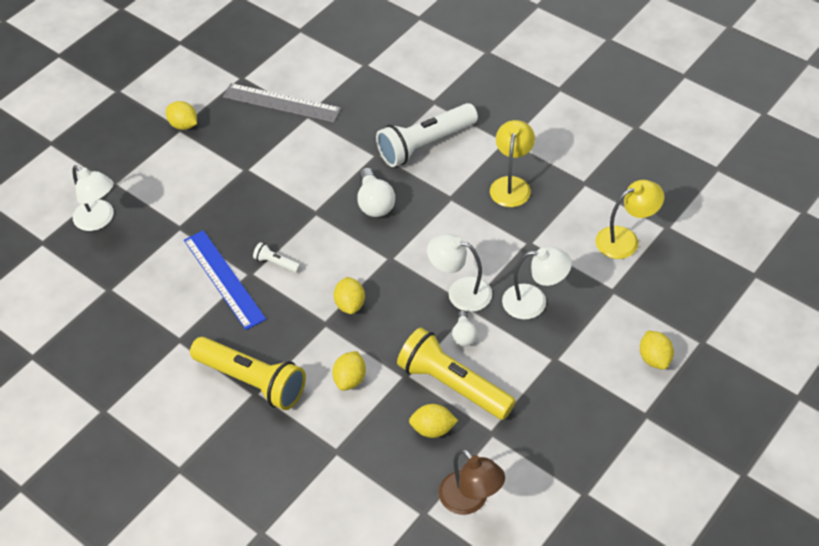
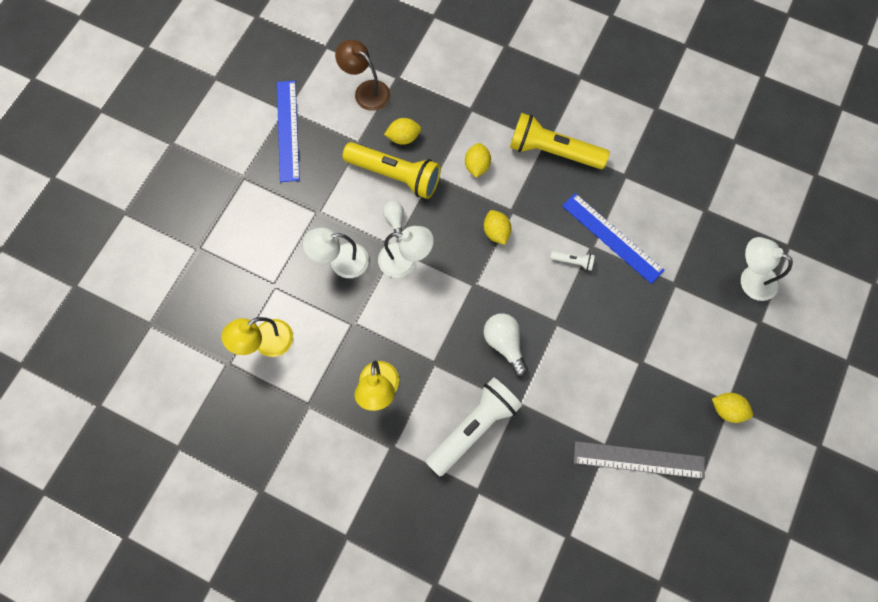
camera: 165 degrees right, 20 degrees up
(584, 464) = (288, 130): none -> blue ruler
(654, 358) = (237, 226): yellow lemon -> none

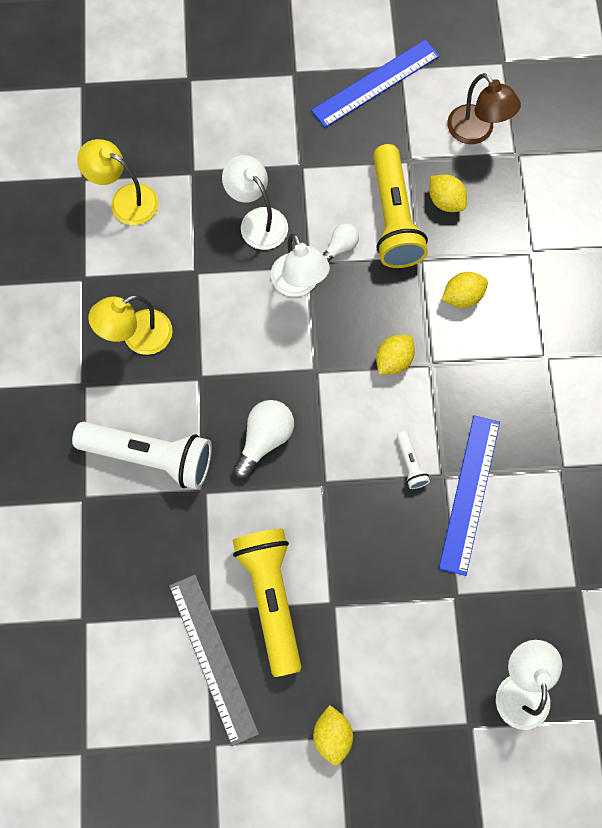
camera: 60 degrees right, 0 degrees up
(366, 91) = (476, 132): brown lamp -> brown lamp turned 135 degrees clockwise
(553, 151) = (538, 370): yellow flashlight -> yellow flashlight (271, 598)

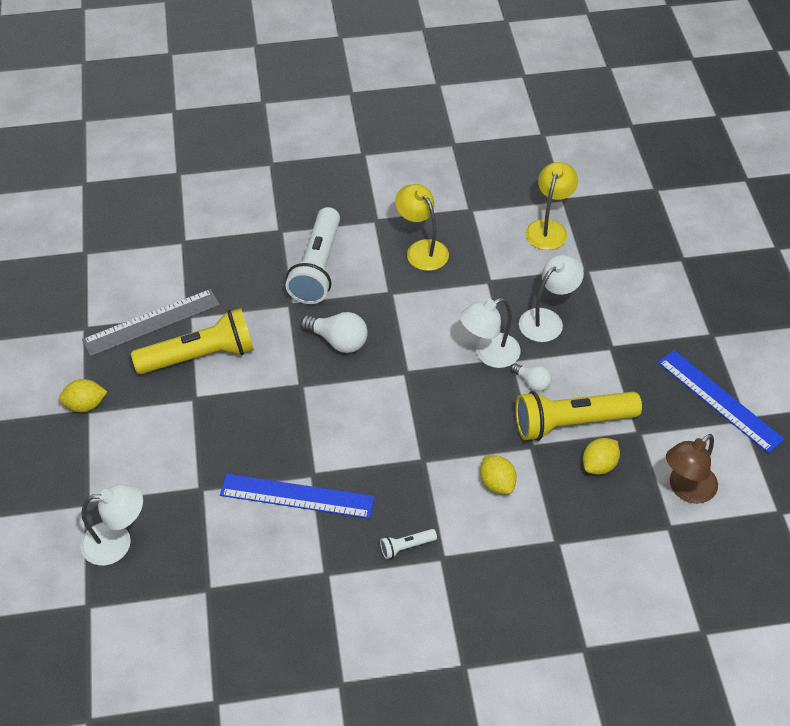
camera: 85 degrees right, 20 degrees down
(393, 360) = (423, 430): yellow lemon -> none
(410, 464) = (323, 448): white flashlight -> white flashlight (406, 547)

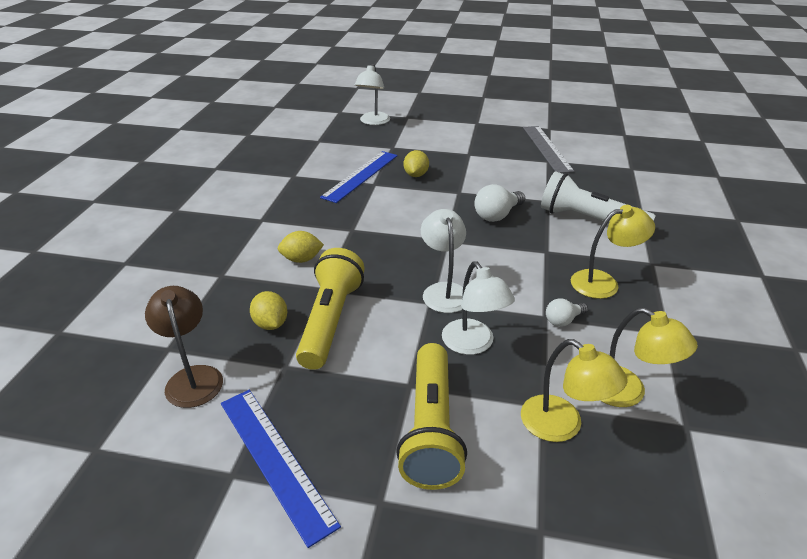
camera: 110 degrees right, 15 degrees down
(85, 405) = (482, 123): yellow lemon -> yellow lemon (416, 175)
(200, 356) = (507, 160): yellow flashlight -> yellow flashlight (431, 428)
(406, 547) = (284, 207): white flashlight -> none
(532, 382) = (394, 309): white light bulb -> white light bulb (563, 320)
(599, 258) = (562, 426): none -> yellow lamp
(719, 400) = (275, 460): blue ruler -> blue ruler turned 75 degrees clockwise

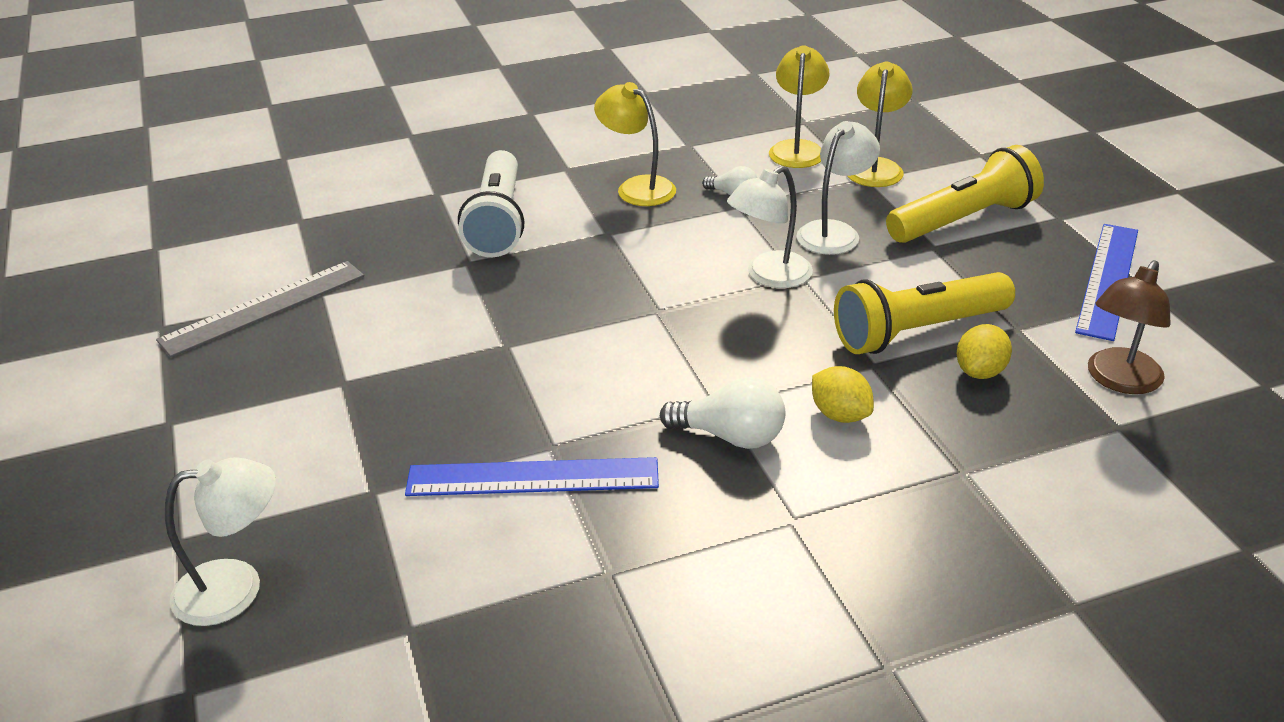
camera: 120 degrees left, 0 degrees up
(416, 175) = (477, 412): yellow lemon -> none
(497, 215) = (548, 291): white light bulb -> white light bulb (730, 436)

